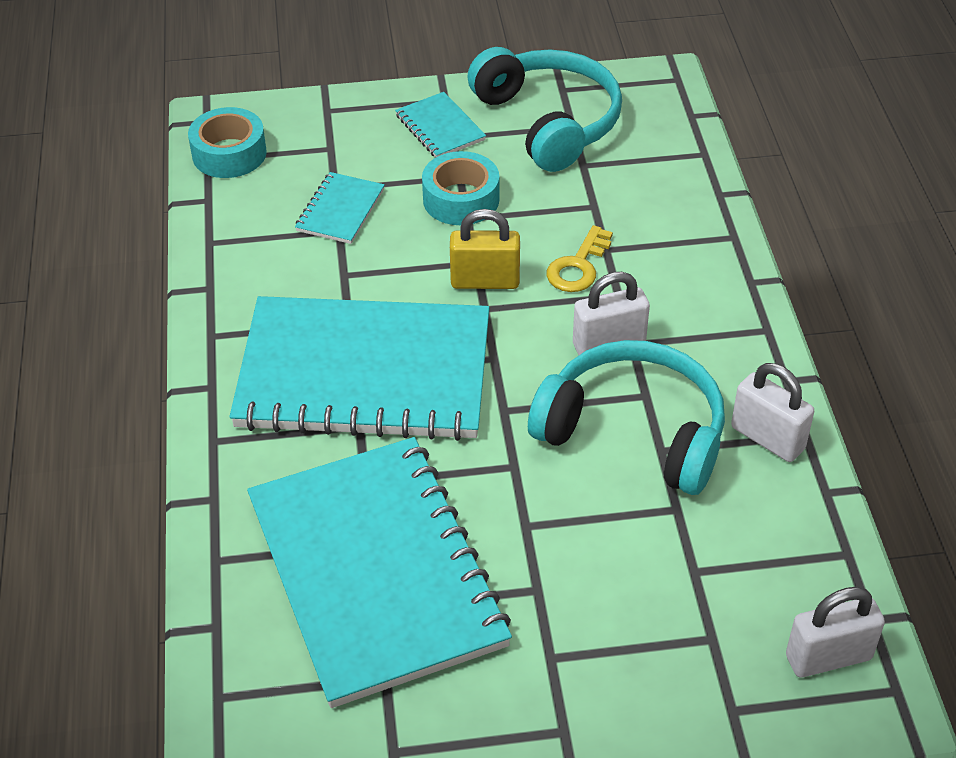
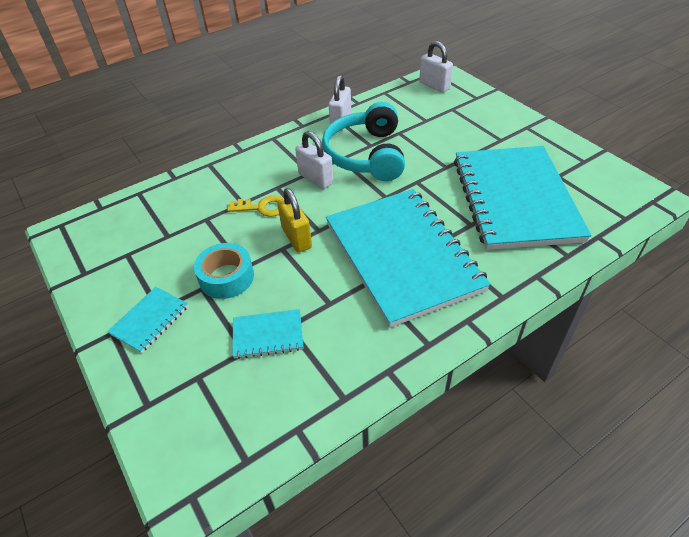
camera: 115 degrees left, 0 degrees up
(229, 153) = (232, 447): turquoise tape -> none
(376, 572) = (515, 199): turquoise notebook -> turquoise notebook turned 45 degrees counterclockwise
(549, 121) = (125, 266): turquoise headphones -> none

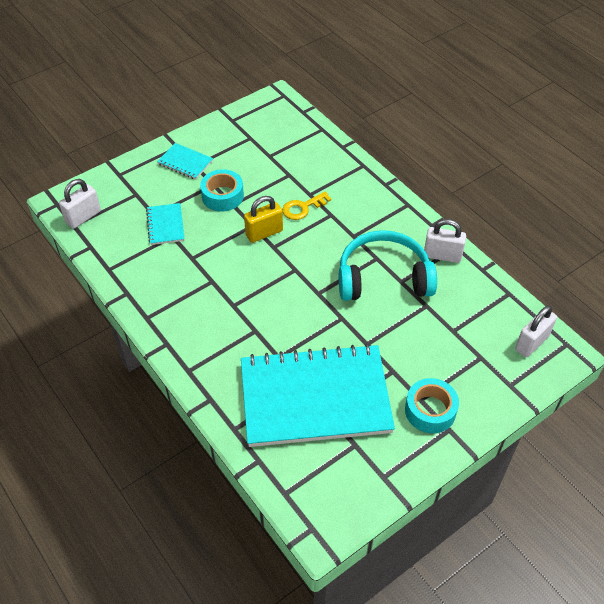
camera: 85 degrees right, 5 degrees up
(262, 207) = (303, 208): yellow key -> yellow key turned 60 degrees clockwise
(316, 179) = (343, 241): white padlock -> white padlock (83, 217)
(402, 256) = (239, 303): turquoise notebook -> none
(511, 135) = (430, 410): none -> turquoise tape

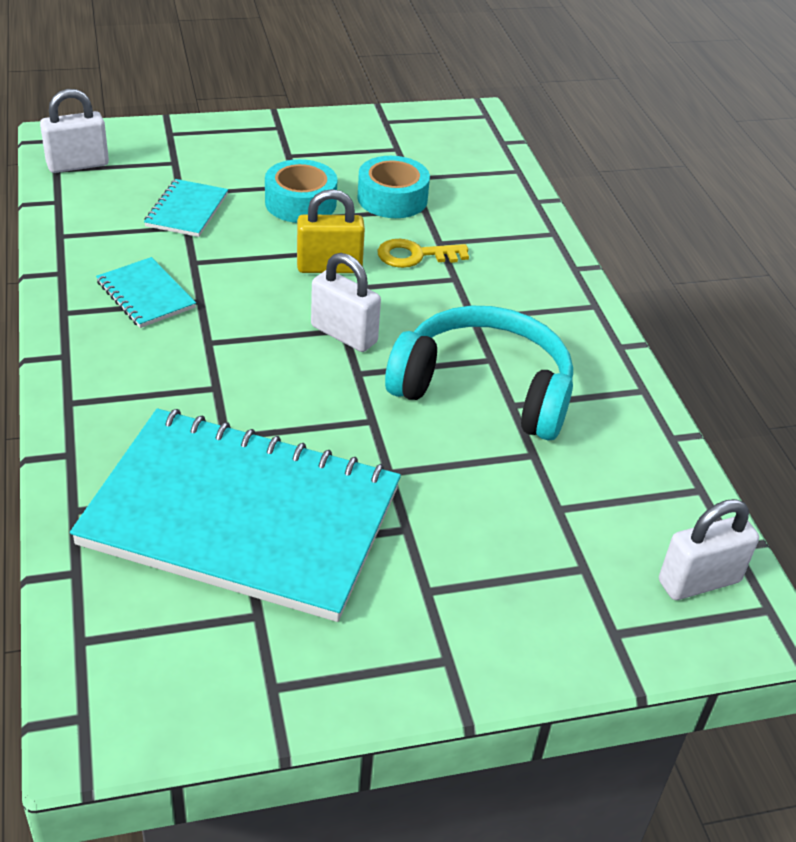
camera: 20 degrees right, 10 degrees down
(185, 162) = (276, 148): turquoise notebook -> turquoise notebook (146, 295)
(430, 410) = (433, 615): turquoise tape -> turquoise tape (392, 198)
(442, 255) = (610, 393): white padlock -> white padlock (344, 334)

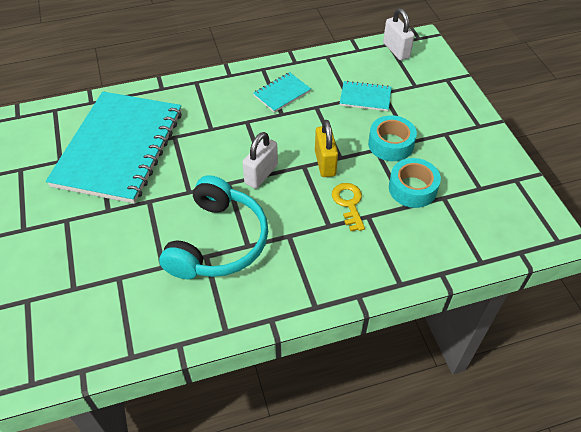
camera: 90 degrees right, 10 degrees up
(699, 581) = (56, 346): white padlock -> none

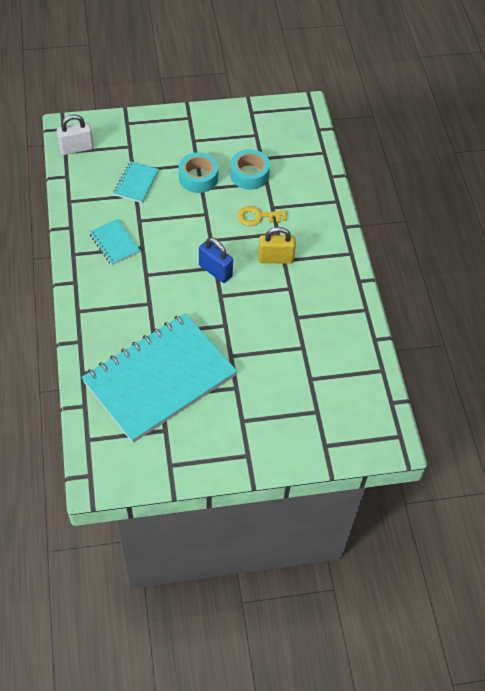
camera: 85 degrees left, 5 degrees up
(119, 148) = (159, 379): turquoise notebook -> turquoise notebook turned 60 degrees counterclockwise
(218, 242) = (283, 307): turquoise headphones -> none
(261, 174) = (215, 271): white padlock -> blue padlock
(325, 163) = (211, 225): yellow padlock -> yellow padlock (275, 258)

